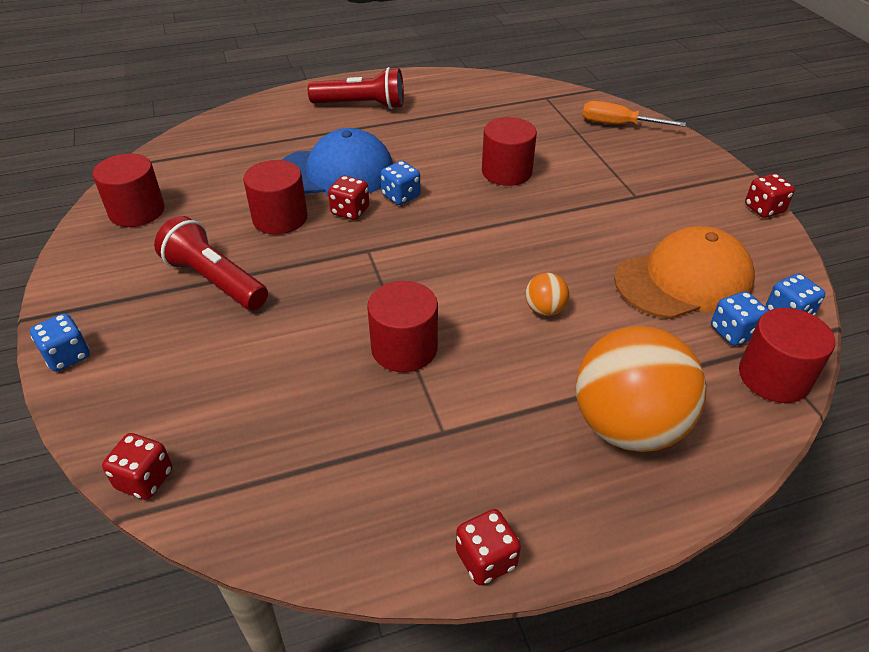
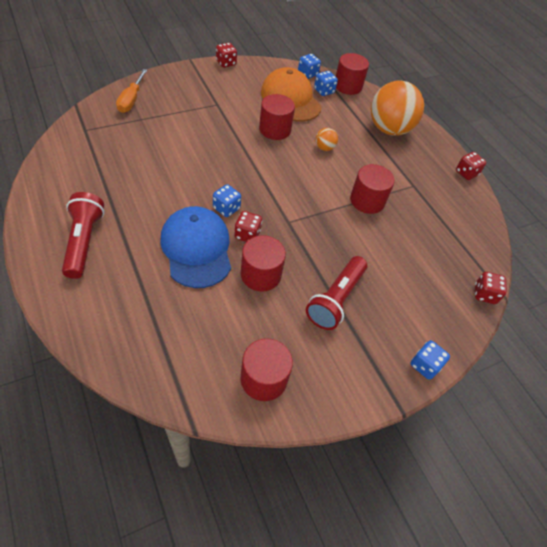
camera: 105 degrees left, 10 degrees up
(506, 172) = (193, 155): red cylinder -> red cylinder (275, 129)

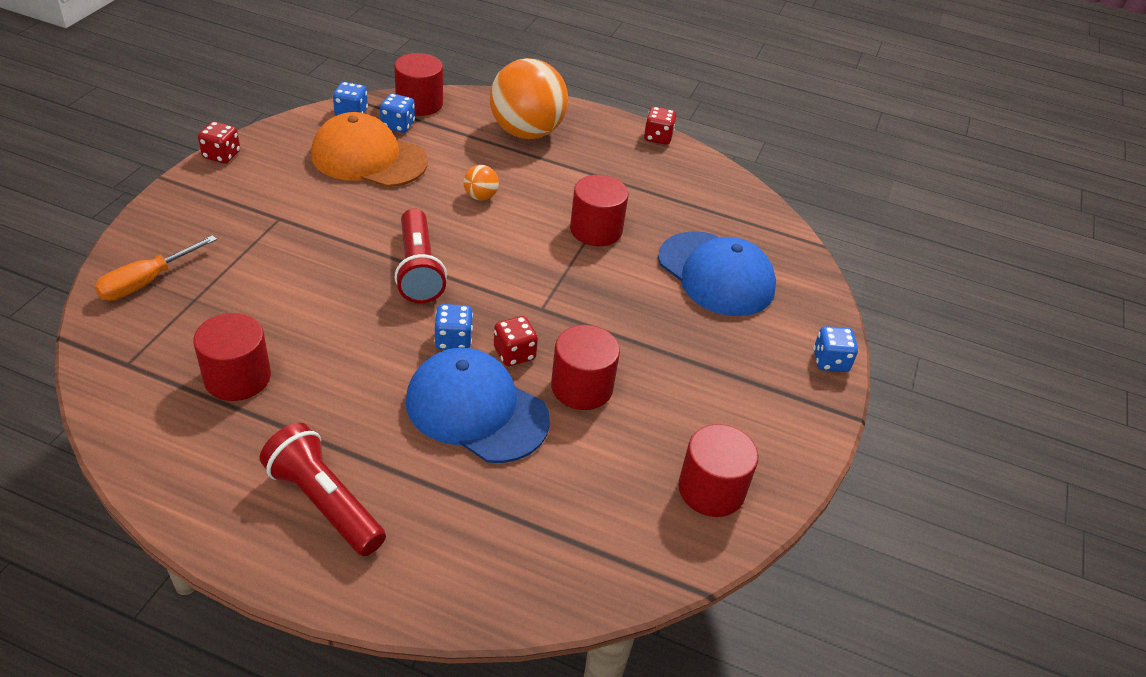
camera: 40 degrees left, 10 degrees down
(131, 100) = (145, 282): orange screwdriver -> orange screwdriver turned 75 degrees clockwise
(275, 129) = (395, 208): red cylinder -> red cylinder (237, 377)
(336, 299) = (685, 357): red flashlight -> red flashlight (418, 269)
(411, 268) = (716, 274): none -> blue cap
(484, 294) = (805, 255): red dice -> none

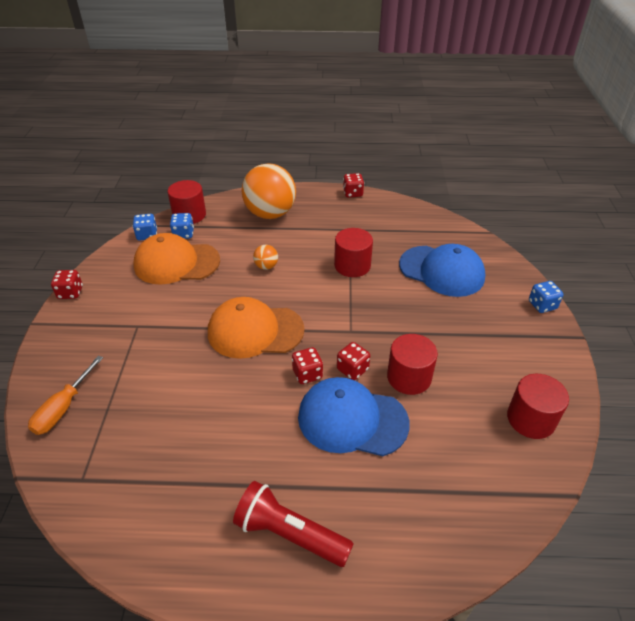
camera: 15 degrees left, 0 degrees up
(237, 377) = (172, 458): red cylinder -> none
(418, 269) = (255, 331): red flashlight -> orange cap
(453, 340) = (307, 374): blue dice -> red dice

